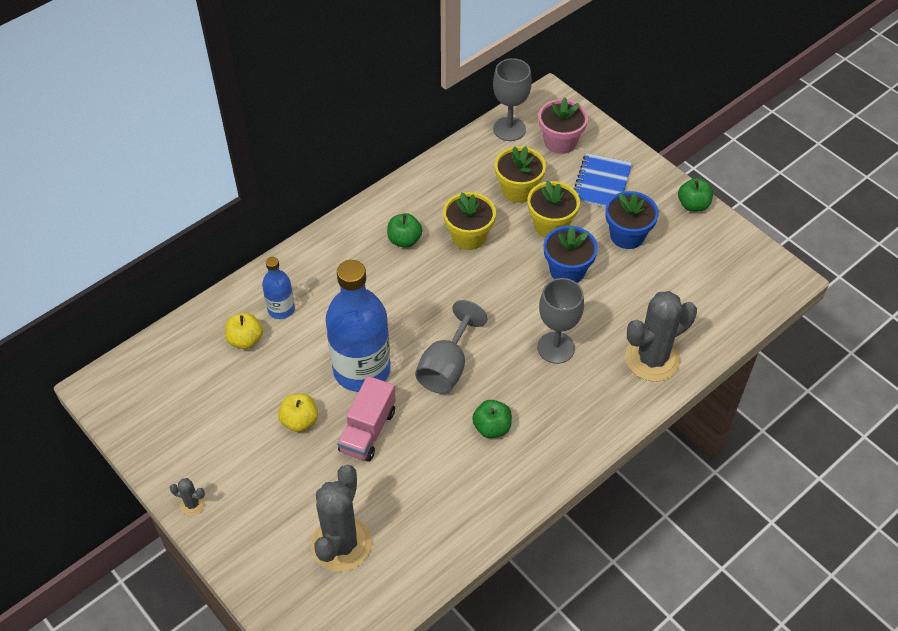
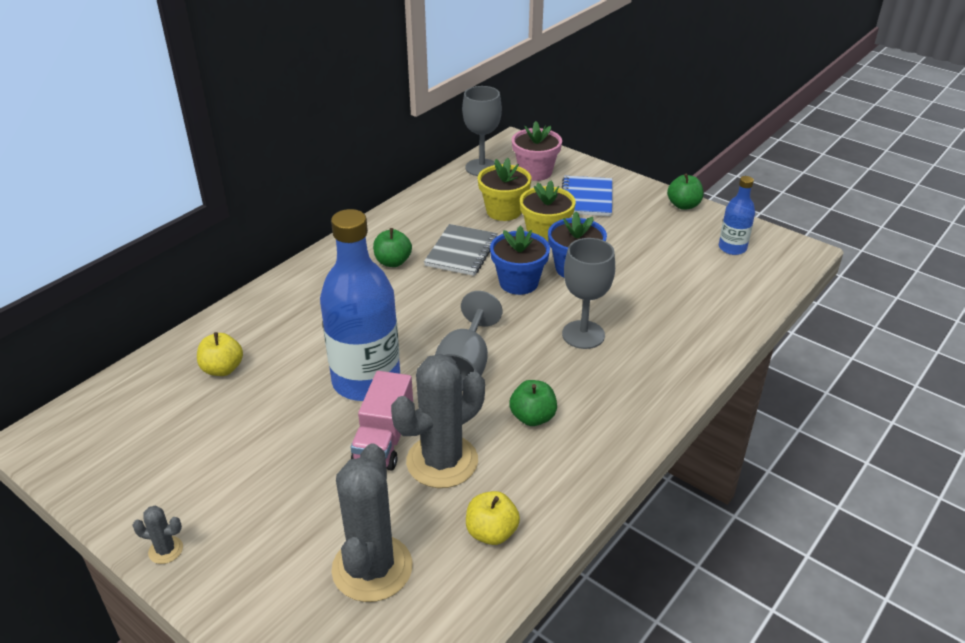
camera: 10 degrees left, 15 degrees down
(281, 309) = (262, 336): blue bottle -> blue bottle (732, 248)
(300, 421) = (298, 440): yellow apple -> yellow apple (491, 532)
(469, 236) = (462, 252): yellow flower pot -> grey notebook
(627, 235) = (626, 234): blue flower pot -> blue flower pot (518, 282)
(652, 359) = (691, 332): grey cactus -> grey cactus (442, 461)

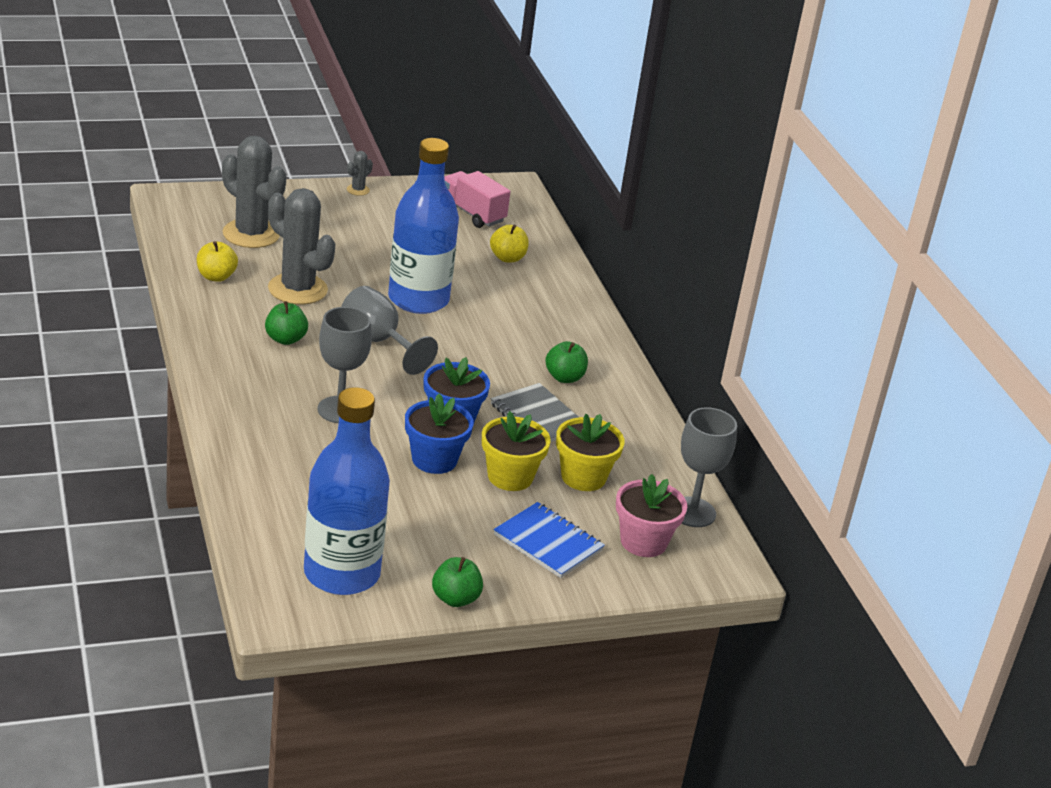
camera: 120 degrees right, 5 degrees down
(384, 439) = (348, 280): pink truck -> pink truck (472, 213)
(442, 461) = (297, 289): grey cactus -> grey cactus turned 45 degrees counterclockwise
(732, 248) = (341, 574): blue bottle -> blue bottle, size x2.03

